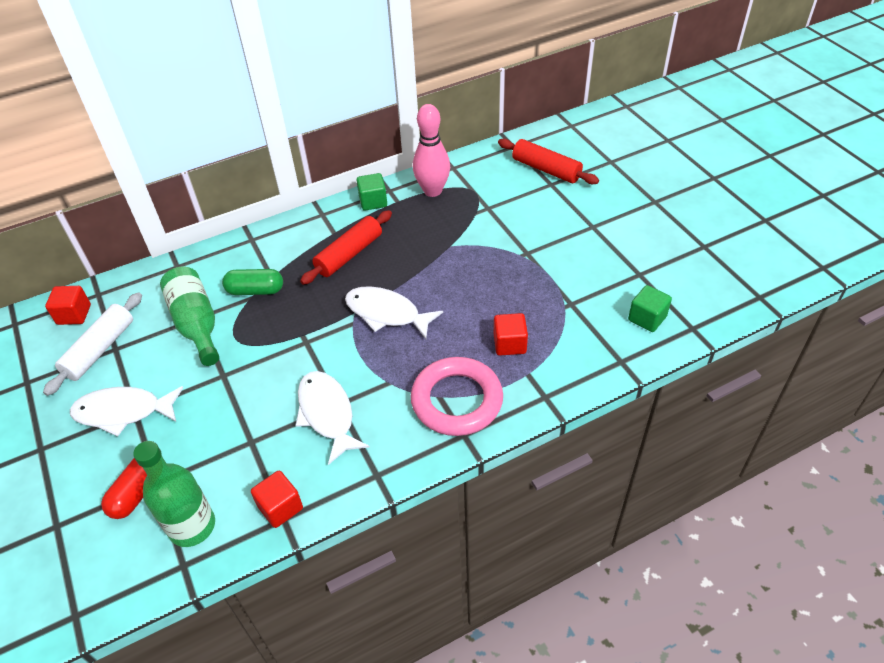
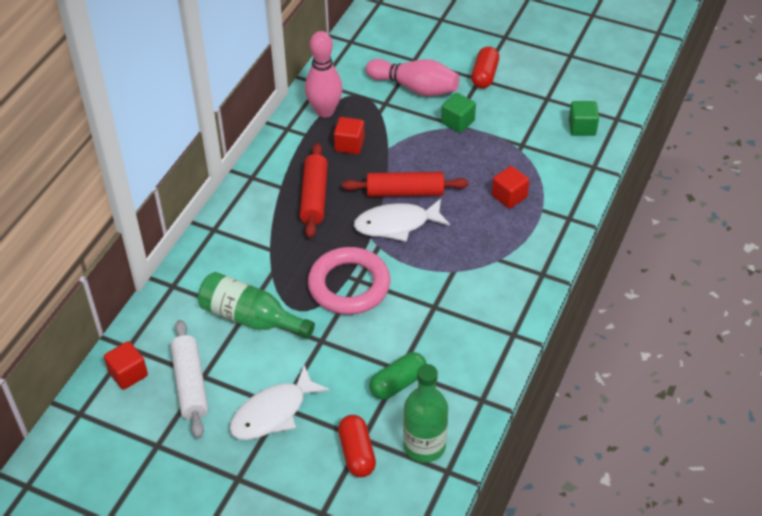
camera: 40 degrees left, 0 degrees up
(255, 290) = (269, 266): green capsule -> green capsule (398, 383)
(280, 507) = (472, 394): red cube -> red cube (349, 145)
(327, 414) = (434, 318): white fish -> none
(373, 201) = (284, 144): green cube -> green cube (457, 122)
(457, 400) = (514, 255): pink ring -> pink ring (349, 285)
(526, 207) = (415, 88): none -> pink bowling pin
(546, 169) = (398, 49): red rolling pin -> red rolling pin (405, 192)
(600, 226) = (484, 75): none -> red capsule

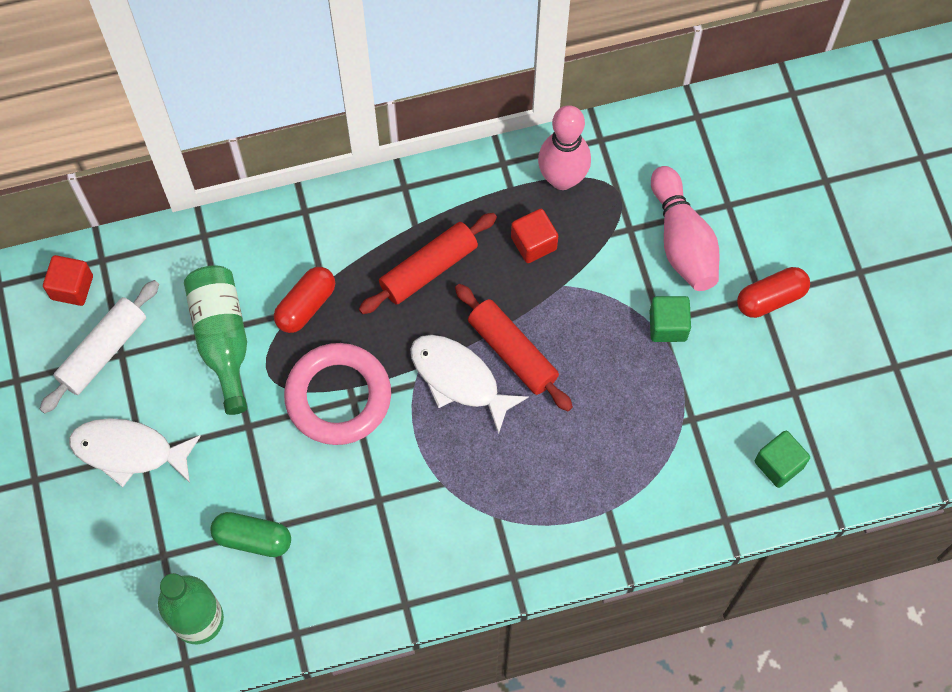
camera: 50 degrees right, 20 degrees up
(357, 453) = (142, 563): red capsule -> red capsule (306, 305)
(509, 196) = (599, 462): red cube -> none

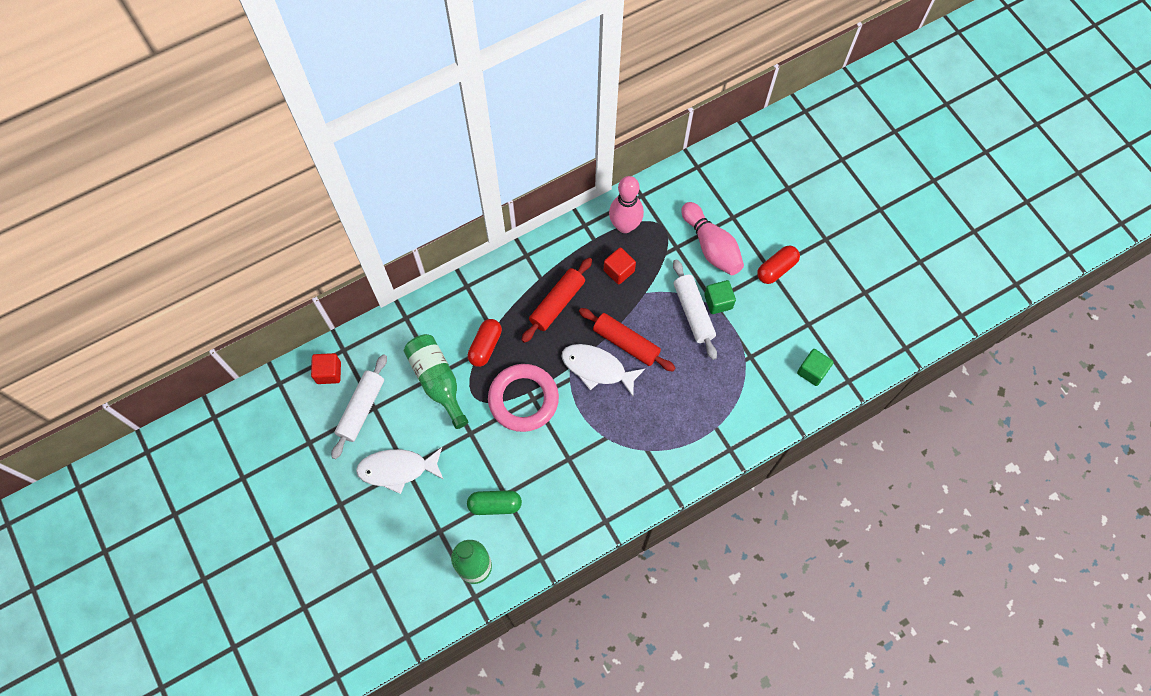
camera: 15 degrees left, 0 degrees up
(626, 332) = (693, 312): none -> white rolling pin

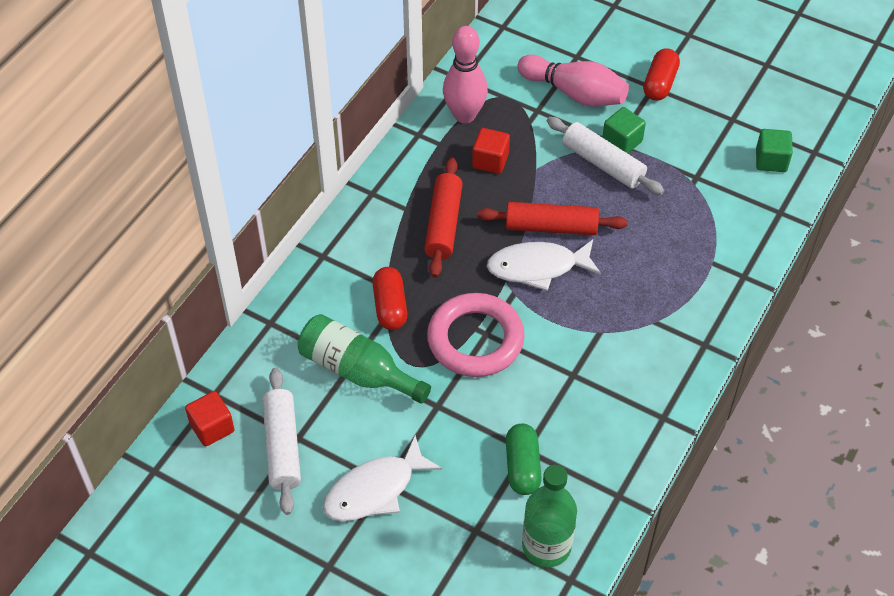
camera: 30 degrees left, 15 degrees down
(495, 505) = (522, 466): green capsule -> green capsule turned 60 degrees counterclockwise

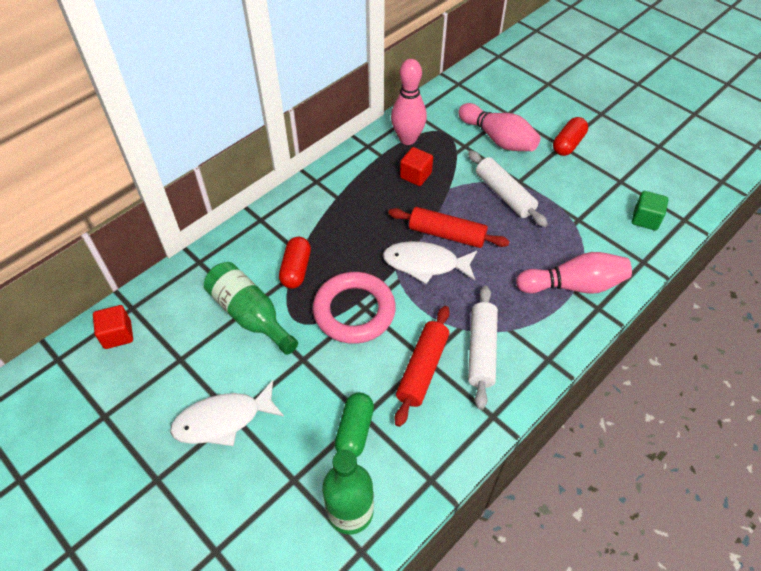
camera: 15 degrees right, 0 degrees up
(282, 446) = (165, 364): white rolling pin -> white rolling pin (481, 350)
(443, 224) = (362, 215): red rolling pin -> red rolling pin (422, 369)
(622, 141) = (525, 181): green cube -> none
(710, 256) = (573, 285): none -> pink bowling pin

